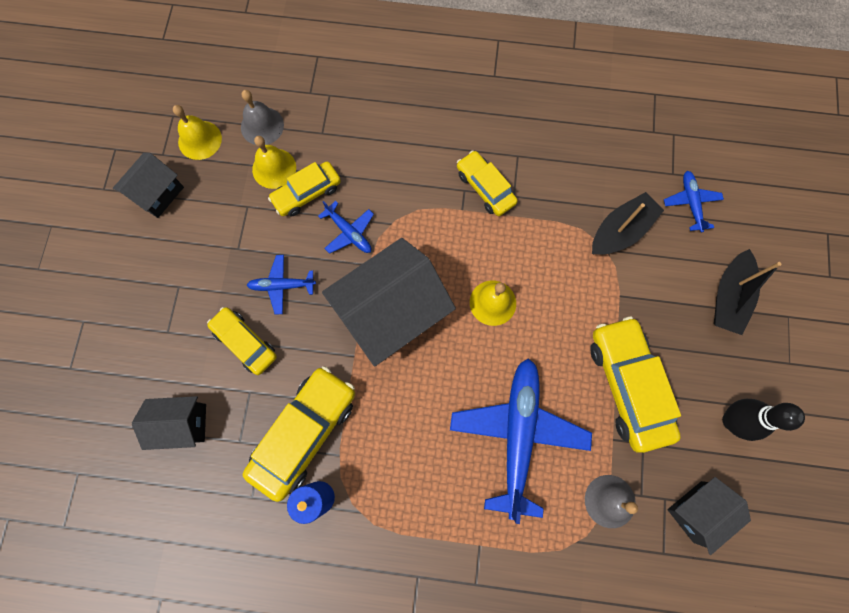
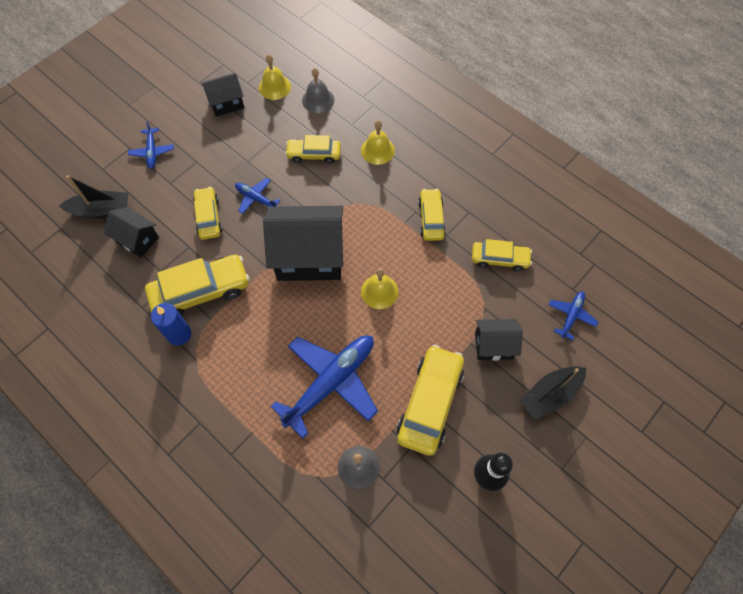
camera: 35 degrees right, 10 degrees down
(274, 168) = (305, 128): yellow bell -> yellow bell (377, 150)
(349, 232) = (321, 192): blue plane -> blue plane (152, 151)
(583, 188) = (499, 259): none -> yellow car
(620, 231) = (504, 302): black boat -> black boat (101, 210)
(697, 511) = (414, 517): black house -> black house (493, 345)

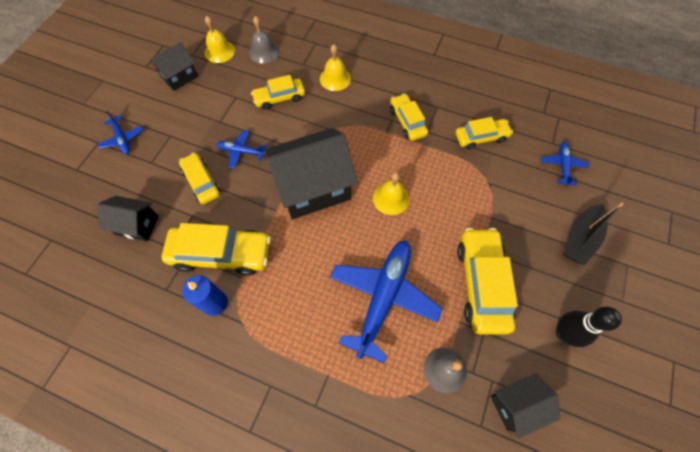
camera: 20 degrees left, 0 degrees up
(101, 210) = (89, 209): black boat -> none
(201, 291) = (221, 254): yellow car -> yellow car turned 45 degrees clockwise
(493, 345) = (512, 212): black house -> black house (516, 405)

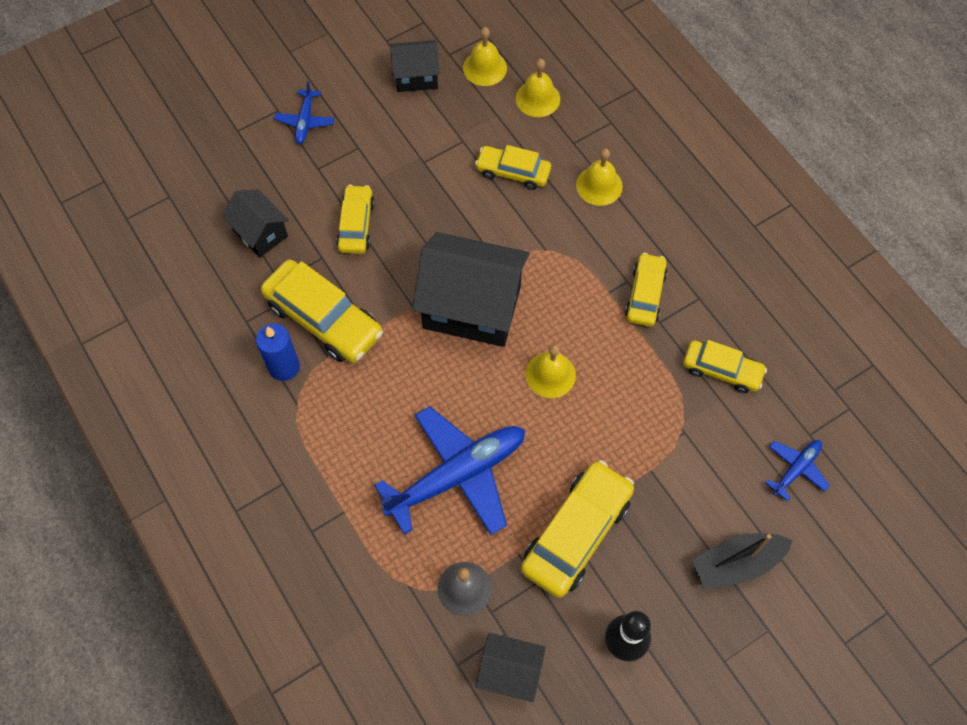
camera: 35 degrees right, 0 degrees up
(241, 151) = (423, 214): blue plane -> none
(264, 52) = (537, 98): grey bell -> yellow bell

